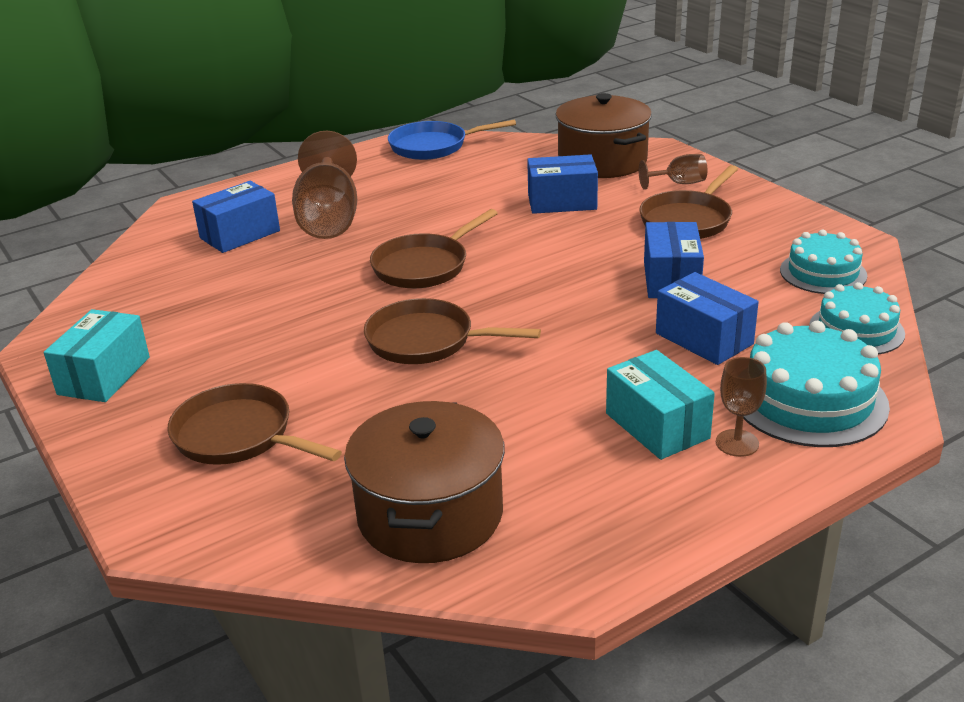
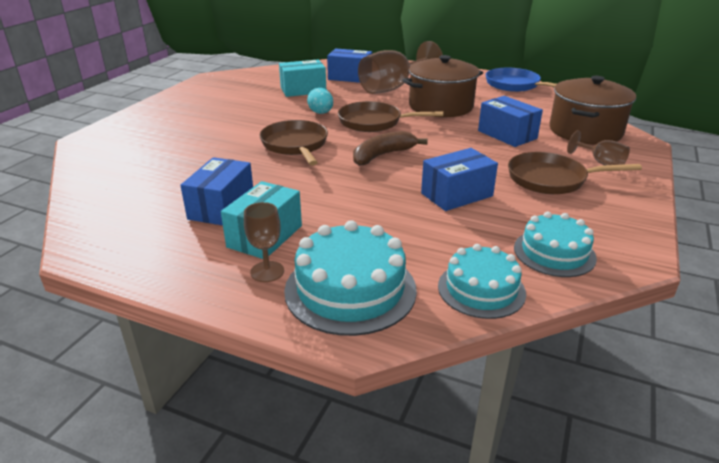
camera: 55 degrees right, 0 degrees up
(104, 376) = (199, 93): turquoise box -> turquoise box (303, 90)
(239, 436) = (170, 131): brown pan -> none
(342, 293) = (321, 113): none -> turquoise egg
(430, 514) = (129, 193): brown pot -> brown pot (441, 106)
(529, 290) = (382, 155): none -> brown banana
(704, 338) = (391, 226): blue box -> blue box (221, 207)

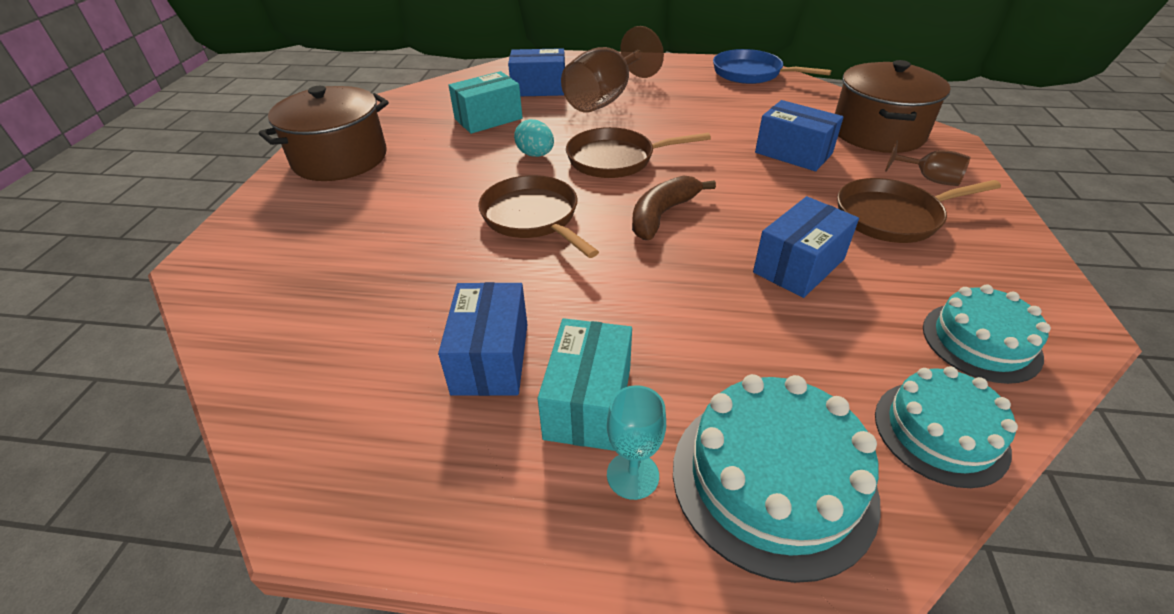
camera: 15 degrees left, 10 degrees up
(267, 271) = (632, 475): brown goblet -> turquoise goblet
(441, 106) = (684, 120): brown pot -> brown pot (340, 159)

